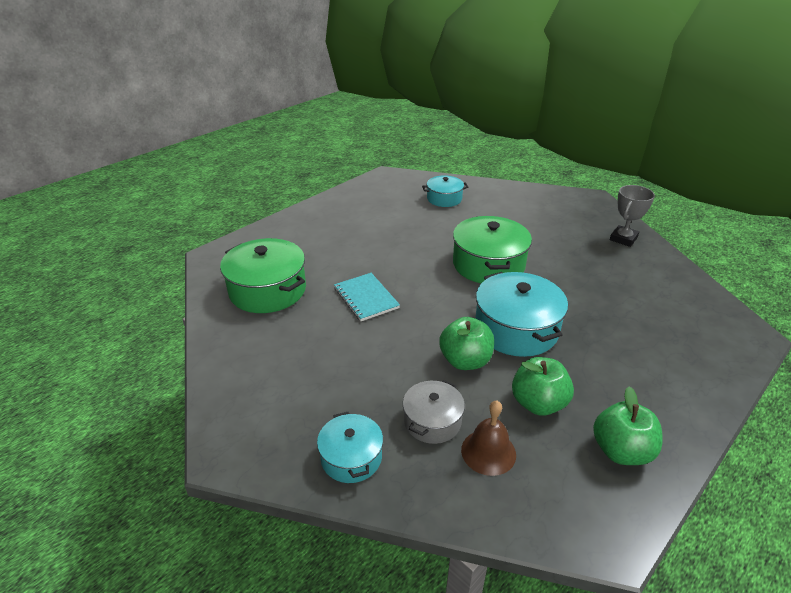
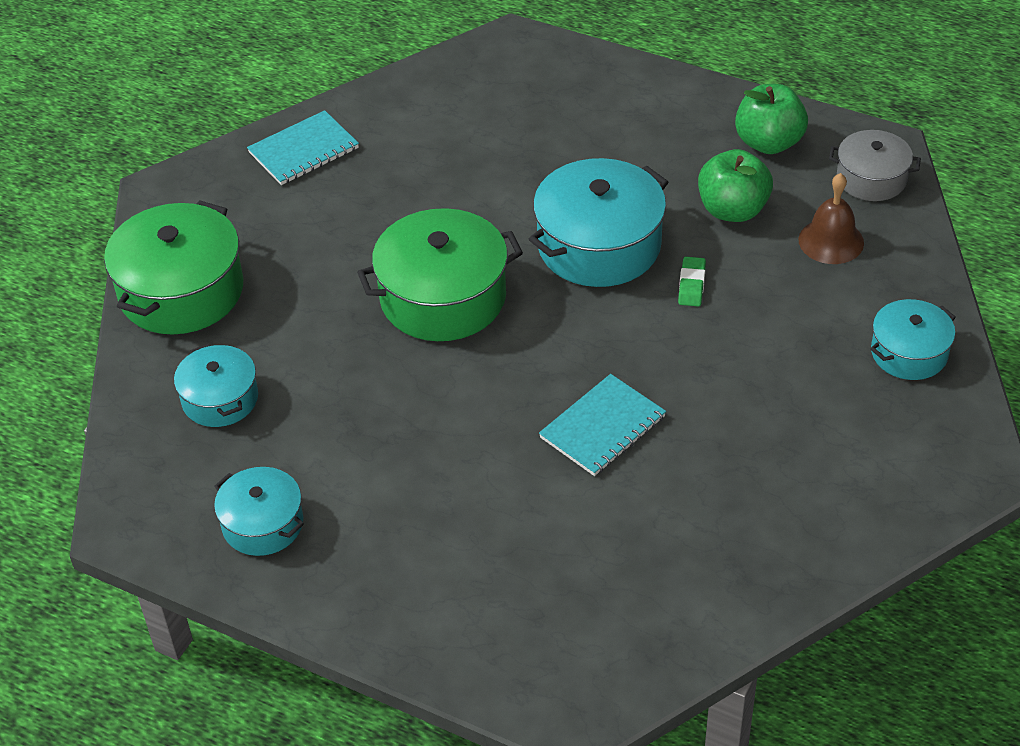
camera: 105 degrees left, 10 degrees up
(267, 290) = (640, 569): green pot -> green pot (181, 291)
(367, 200) = (262, 524): none -> turquoise pot
(432, 421) = (813, 295): grey pot -> grey pot (871, 178)
(465, 361) = (691, 285): green apple -> green eraser
(623, 239) = (303, 150): grey trophy -> turquoise notebook

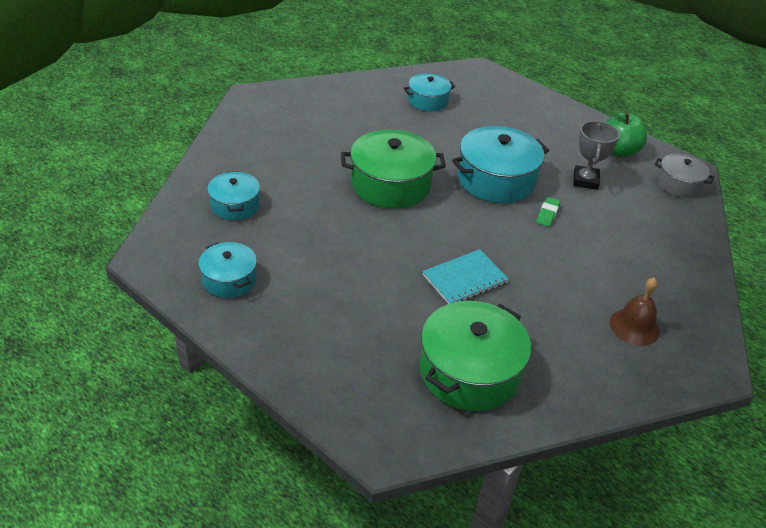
camera: 10 degrees right, 5 degrees down
(181, 291) = (238, 145): green pot -> green pot (469, 371)
(303, 150) = (339, 94): turquoise notebook -> none
(732, 210) = (585, 180): green apple -> grey trophy
(831, 241) = (644, 211): brown bell -> brown bell (634, 327)
(909, 353) = (681, 286): turquoise pot -> turquoise pot (428, 101)

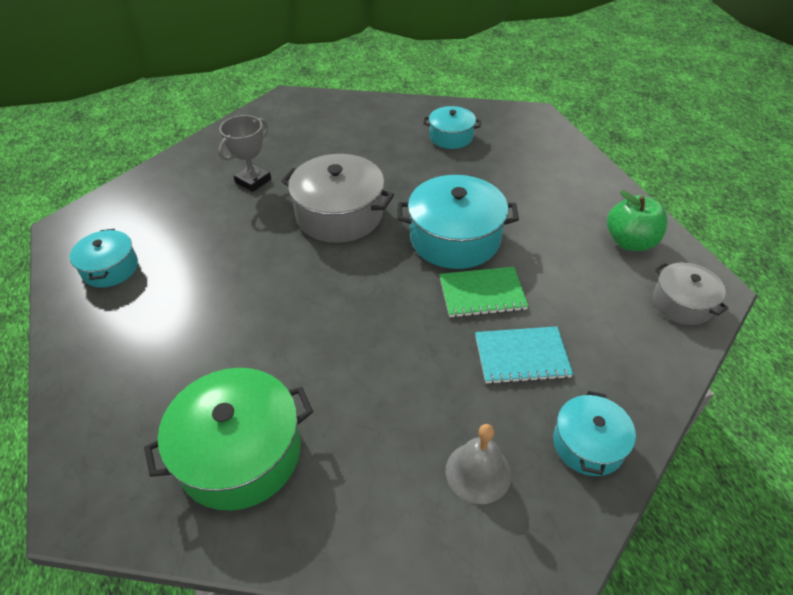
camera: 30 degrees right, 5 degrees up
(235, 205) = (180, 197): turquoise pot -> turquoise pot (588, 444)
(391, 184) = (339, 214): green pot -> grey pot
(465, 279) = (327, 341): turquoise notebook -> turquoise notebook (521, 356)
(547, 214) = (482, 294): green eraser -> green notebook
(585, 180) = (560, 266): grey trophy -> grey trophy (253, 181)
(634, 327) = (478, 472): brown bell -> grey bell

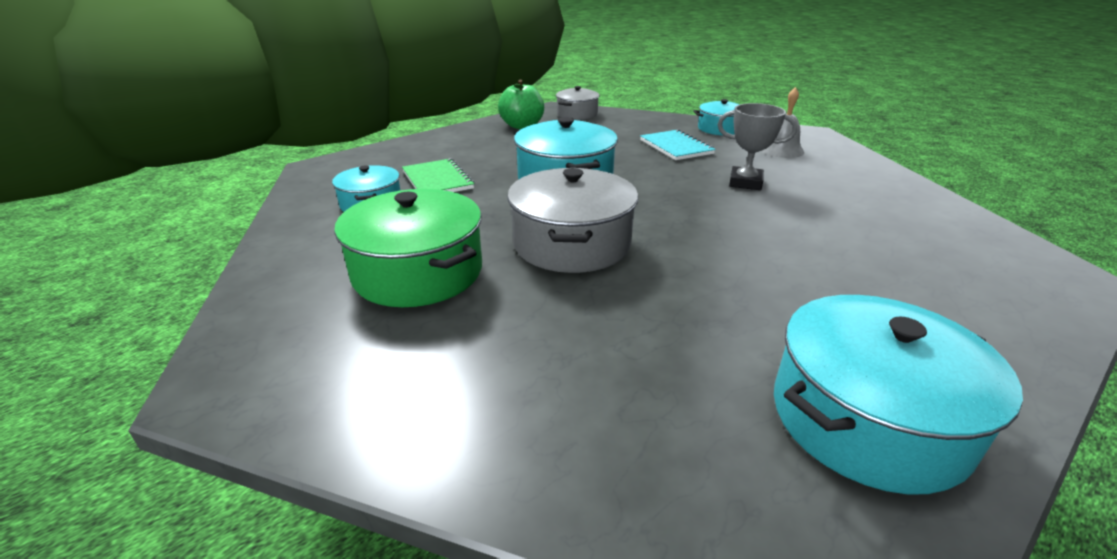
camera: 110 degrees left, 15 degrees down
(110, 268) = (867, 419): turquoise pot -> turquoise pot, size x1.72
(240, 453) = (903, 222): green pot -> green pot (418, 272)
(253, 181) = (538, 336): grey trophy -> grey trophy (745, 183)
(482, 294) = (627, 163): green notebook -> green notebook (437, 180)

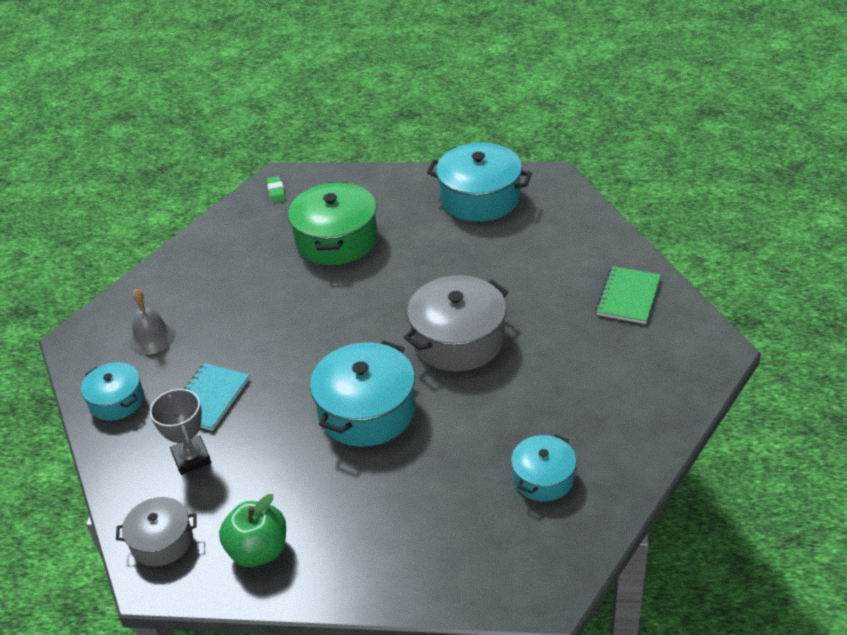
camera: 130 degrees left, 10 degrees up
(418, 272) = (571, 372): green pot -> green pot (336, 239)
(437, 180) = (460, 482): green notebook -> green notebook (628, 297)
(745, 183) = (260, 322): grey trophy -> grey trophy (191, 458)
(1027, 264) = (276, 192): none -> green eraser

